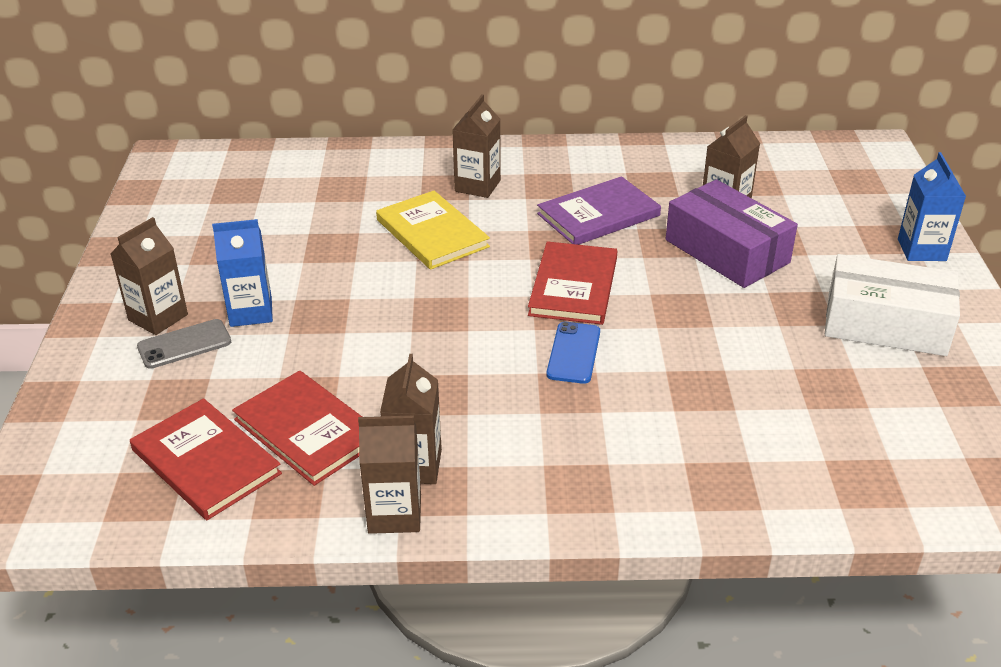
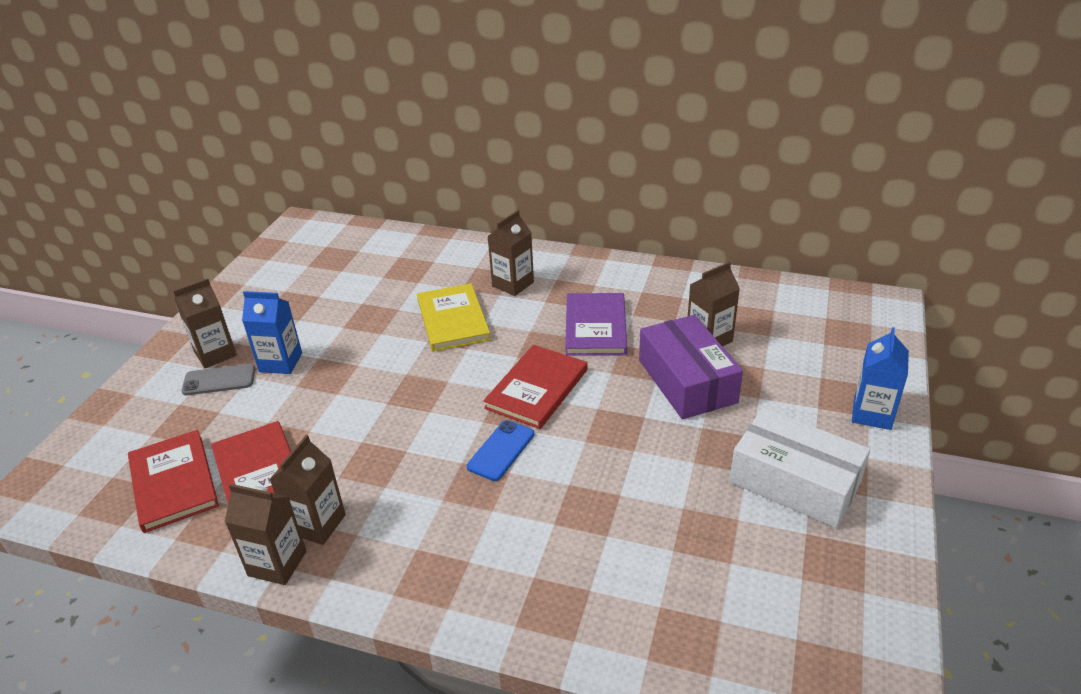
camera: 20 degrees right, 0 degrees up
(598, 215) = (596, 327): purple book -> purple book turned 75 degrees counterclockwise

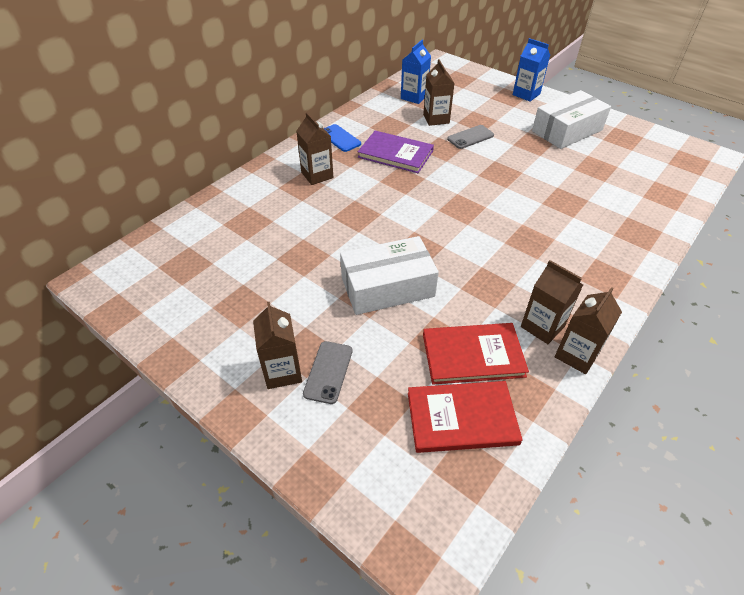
camera: 70 degrees left, 10 degrees up
(281, 362) = (329, 323): blue carton -> blue carton (414, 97)
(345, 386) = (387, 287): none -> white box
(453, 320) = (340, 213): yellow book -> none
(501, 450) = (500, 222): blue phone -> blue phone (340, 138)
(537, 389) = (446, 193): red book -> none
(687, 381) = (470, 137): purple box -> grey phone

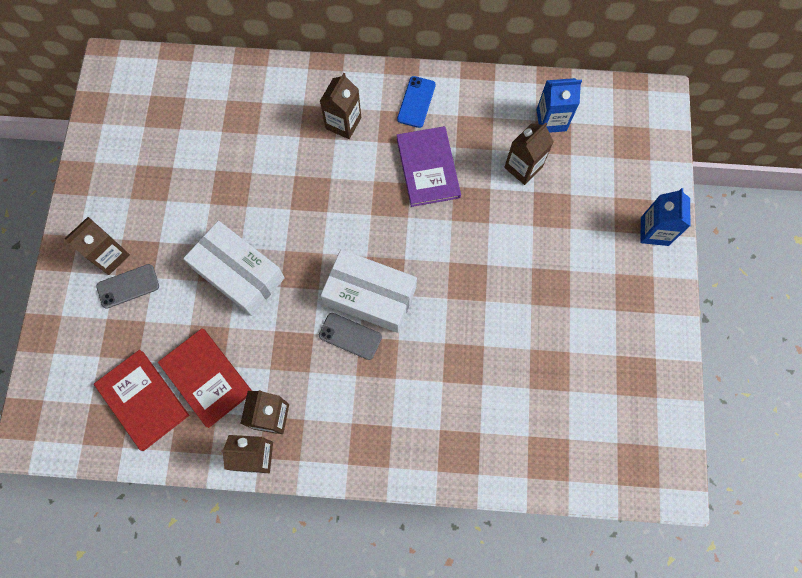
camera: 55 degrees right, 25 degrees up
(470, 137) = (513, 220): grey phone -> grey phone (350, 336)
(567, 131) = (604, 310): white box -> white box (370, 296)

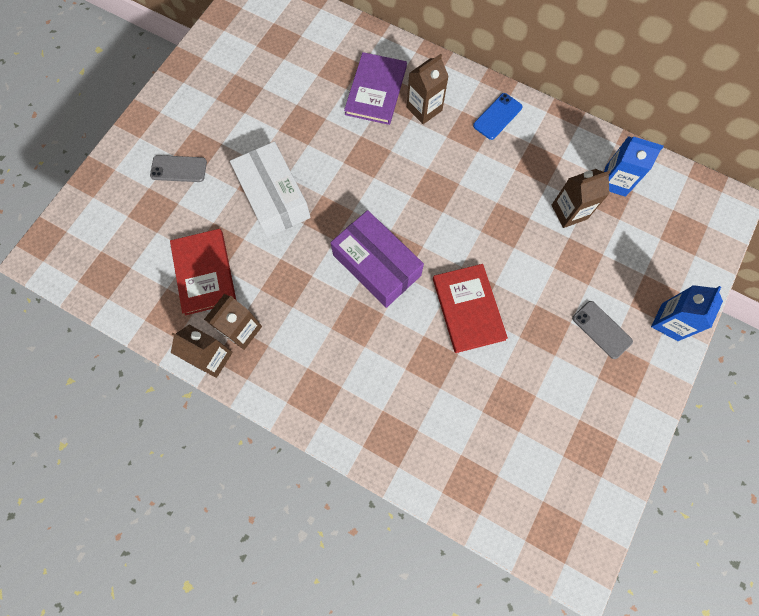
camera: 25 degrees right, 0 degrees up
(110, 256) = (176, 138): brown carton -> none
(142, 400) = (143, 267): red book -> red book (468, 309)
(350, 336) = (342, 292): grey phone -> grey phone (601, 330)
(370, 296) = (377, 265): white box -> purple box
(428, 168) = (481, 177): purple book -> purple book (376, 90)

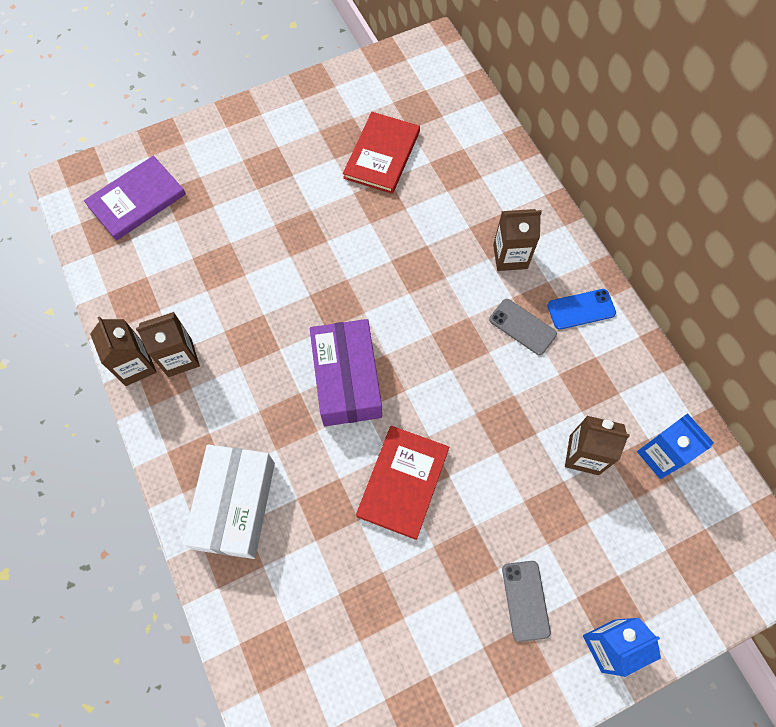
camera: 35 degrees right, 5 degrees down
(179, 169) = (238, 175): grey phone -> grey phone (522, 327)
(204, 272) = (188, 283): red book -> red book (382, 155)
(273, 197) = (301, 253): white box -> white box (235, 505)
(376, 90) = (475, 210): purple book -> purple book (137, 200)

